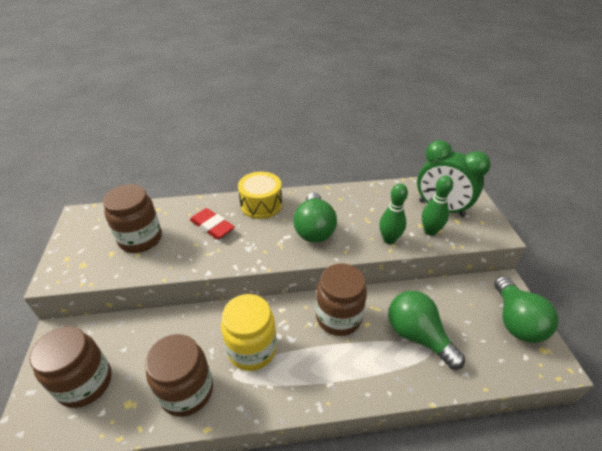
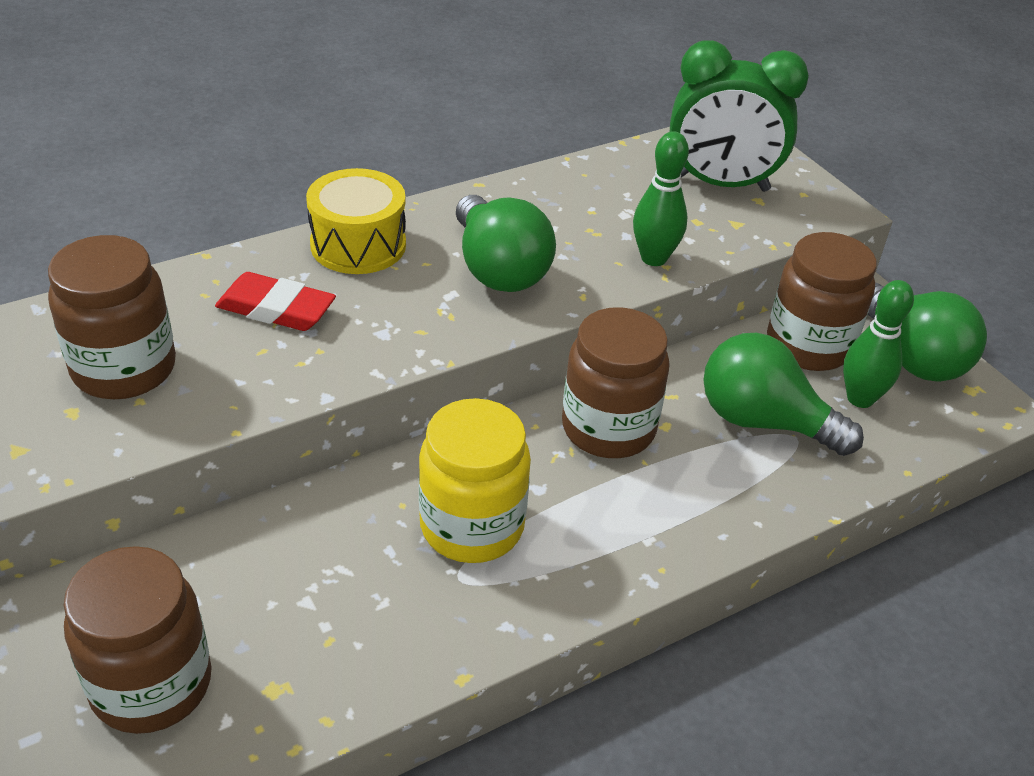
camera: 25 degrees left, 0 degrees up
(187, 391) = (383, 631): brown jar -> brown jar (808, 345)
(430, 231) = (720, 228): green bowling pin -> green bowling pin (860, 398)

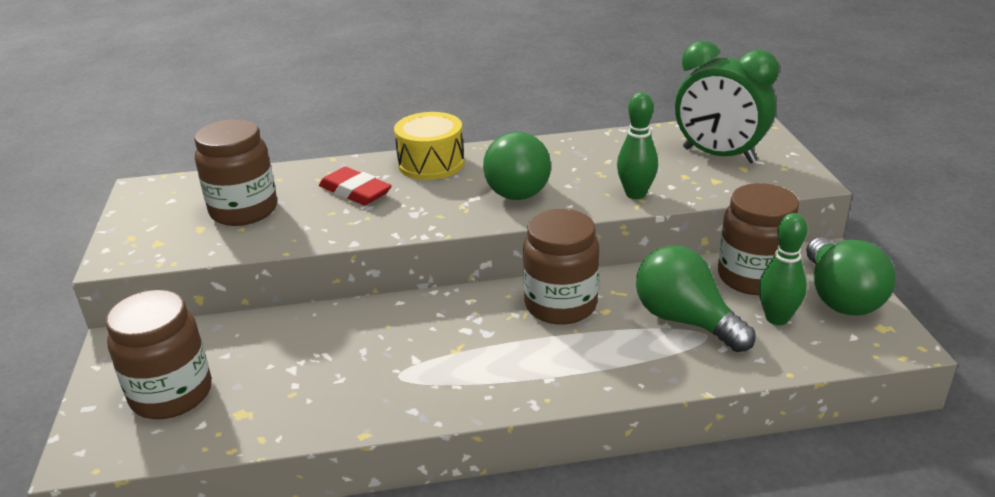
camera: 25 degrees right, 10 degrees down
(472, 526) = (426, 347): yellow jar -> none

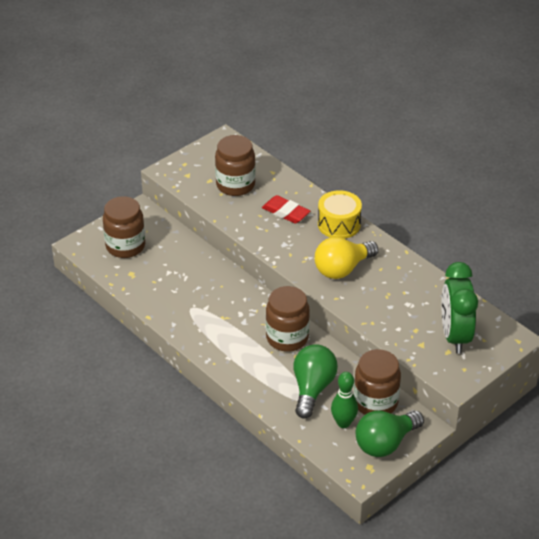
camera: 55 degrees right, 10 degrees up
(355, 191) = (285, 212): red eraser -> red eraser turned 60 degrees counterclockwise
(517, 187) = (342, 269): green light bulb -> yellow light bulb
(635, 194) = (376, 317): green bowling pin -> none

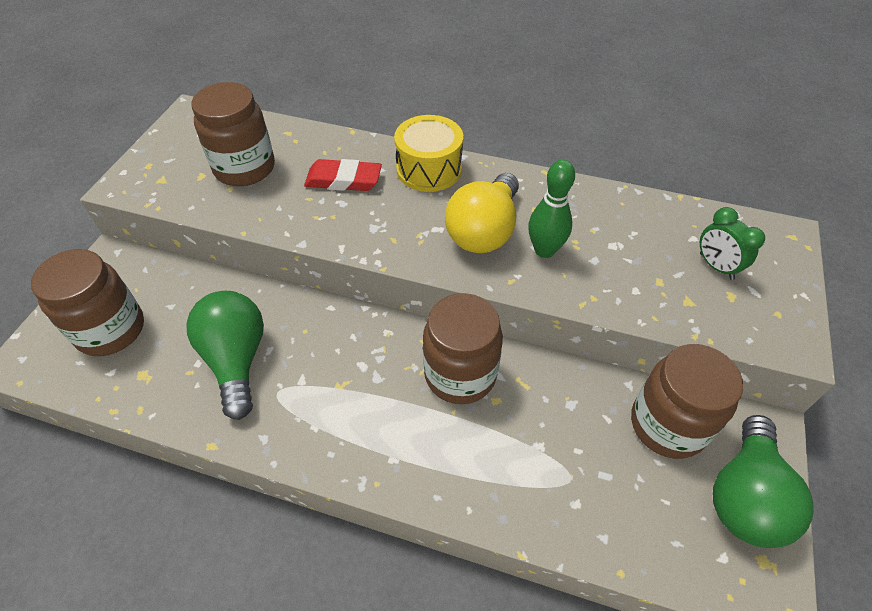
camera: 30 degrees left, 10 degrees up
(312, 388) = (562, 449): green light bulb -> green light bulb (237, 360)
(343, 423) = (656, 492): green bowling pin -> green bowling pin (544, 250)
(455, 336) = (716, 266): green clock -> green clock, size x0.51

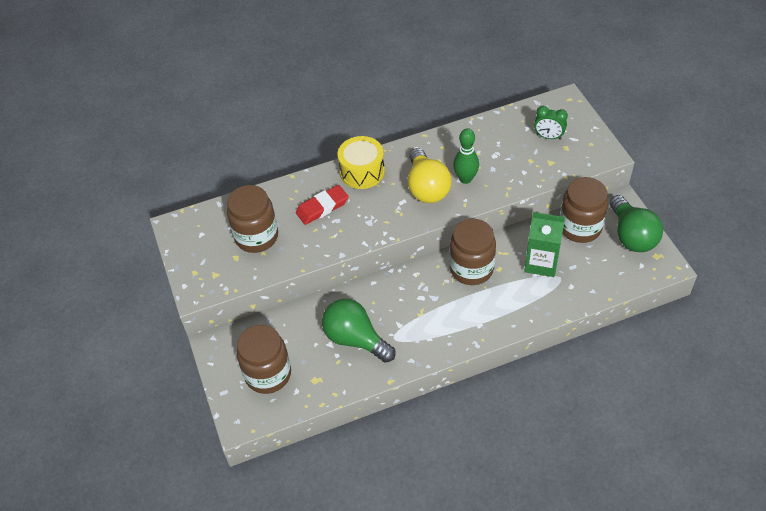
camera: 35 degrees left, 0 degrees up
(563, 435) = (541, 263): none -> green carton

